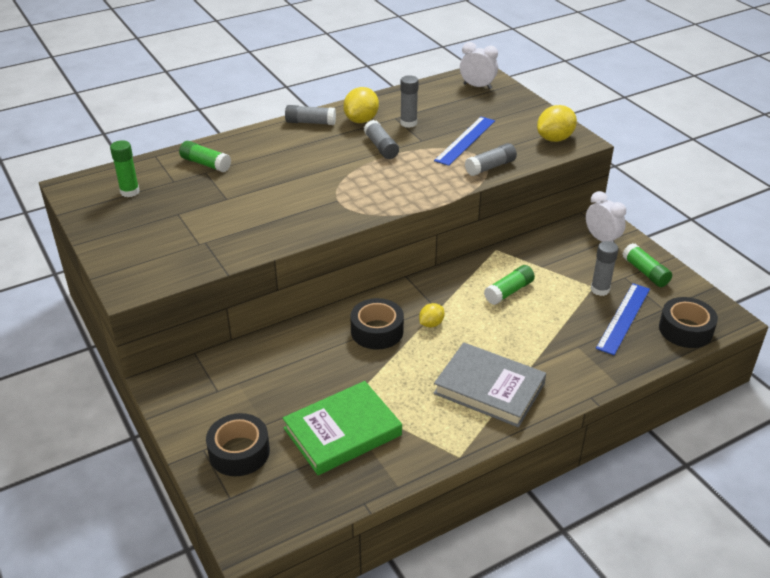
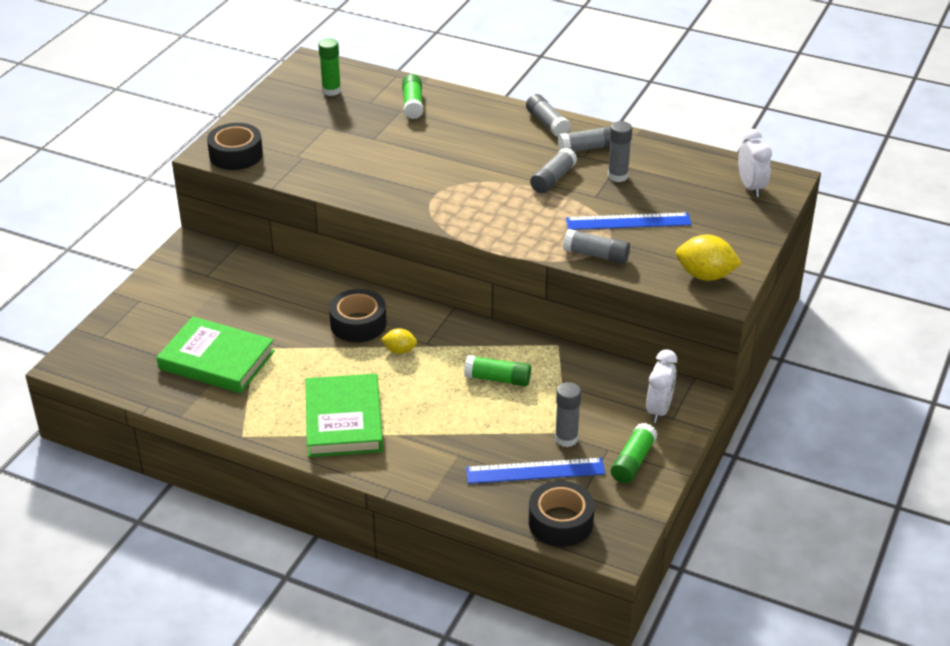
camera: 55 degrees right, 0 degrees up
(239, 452) = (150, 319): black tape -> black tape (236, 155)
(361, 120) = (588, 148): yellow lemon -> grey glue stick
(489, 388) = (343, 420): grey book -> green book

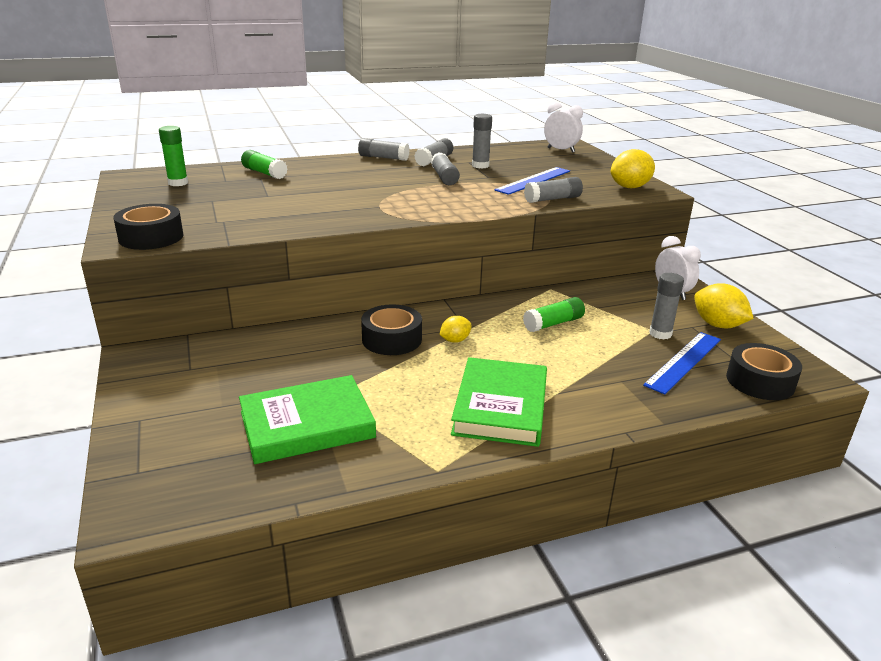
camera: 45 degrees left, 10 degrees down
(343, 420) = (500, 407): green book -> green book turned 60 degrees clockwise
(633, 461) = (717, 325): green glue stick -> yellow lemon

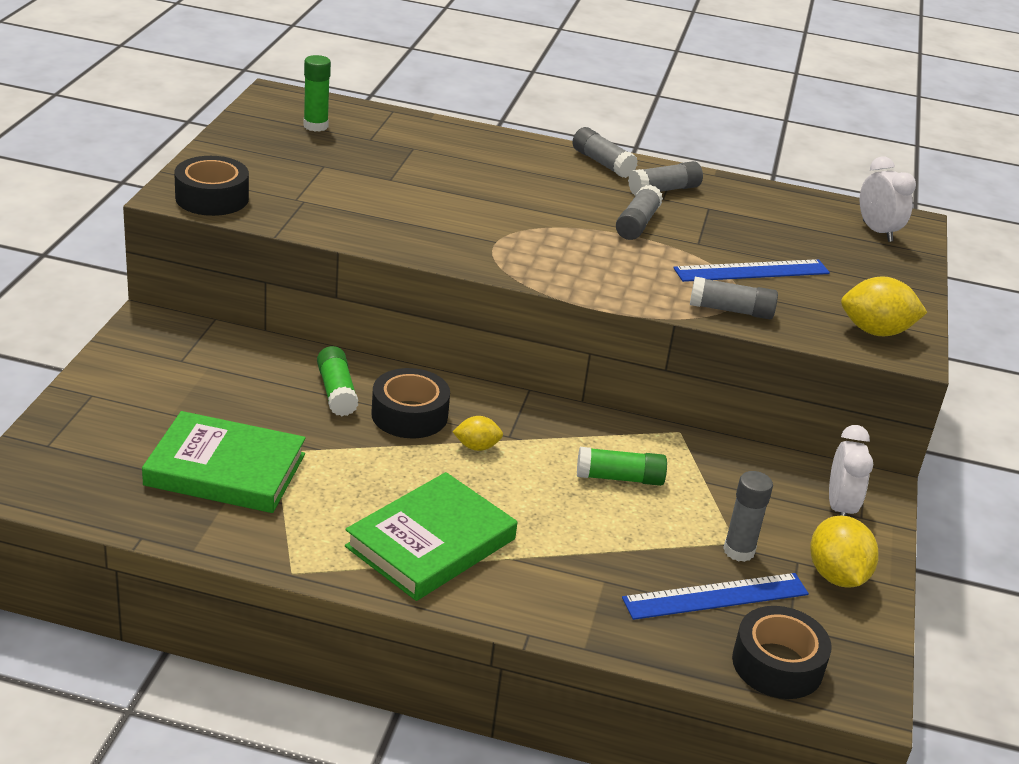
camera: 30 degrees right, 5 degrees up
(264, 173) = (426, 141): green glue stick -> green glue stick (336, 392)
(480, 166) = (714, 220): grey glue stick -> none

